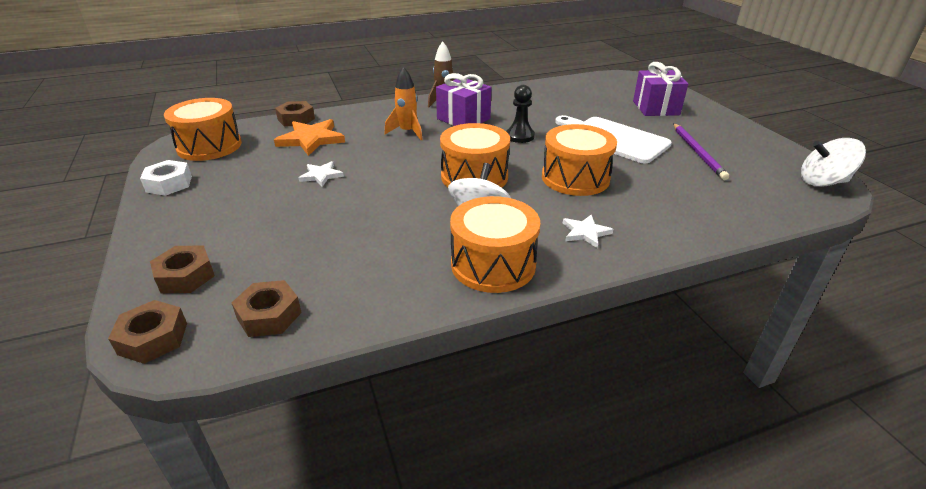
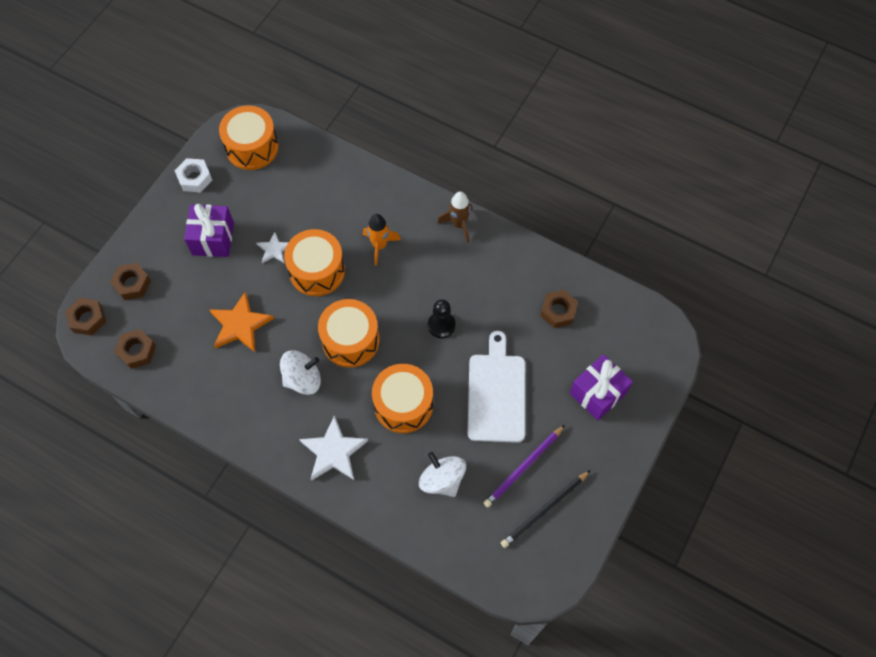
camera: 50 degrees right, 30 degrees up
(296, 119) = (334, 156): brown nut -> brown nut (558, 311)
(311, 139) = (314, 196): orange star -> orange star (240, 324)
(463, 119) = (437, 264): purple gift -> purple gift (213, 239)
(493, 264) = (259, 422): orange drum -> orange drum (317, 271)
(585, 232) = (333, 451): white star -> white star, size x1.75
(749, 159) = (544, 510): none -> black pencil
(822, 182) = (543, 576): white spinning top -> white spinning top (442, 479)

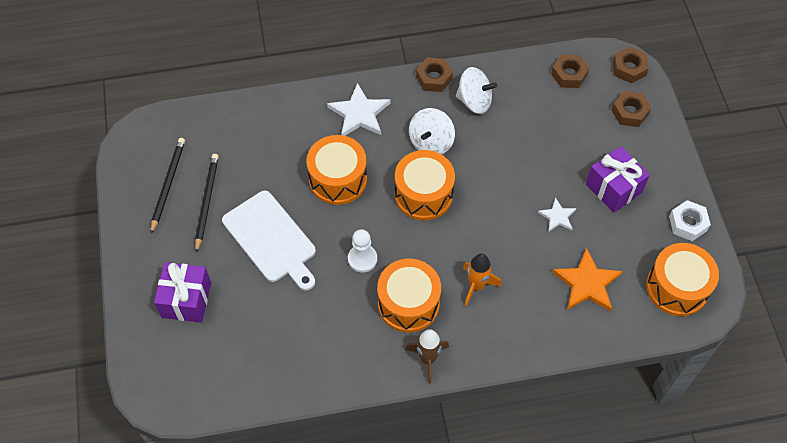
camera: 140 degrees right, 5 degrees down
(240, 324) = (518, 144): orange star -> orange star (587, 283)
(317, 271) = (505, 226): orange drum -> orange drum (408, 303)
(441, 325) = (362, 259): black pawn -> white pawn
(442, 479) = (262, 151): white spinning top -> white spinning top (474, 101)
(523, 467) = (207, 202): purple pencil -> black pencil
(558, 311) = (272, 345): brown nut -> brown nut (434, 78)

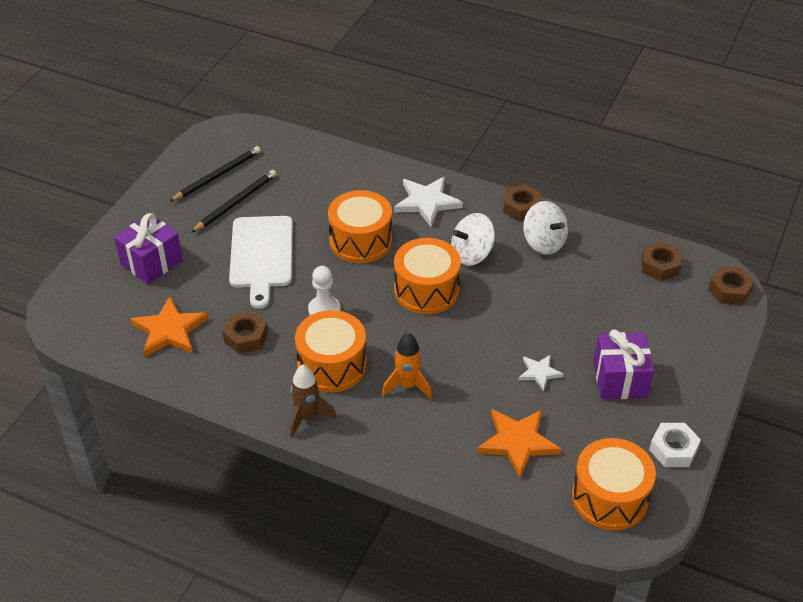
camera: 35 degrees right, 15 degrees down
(257, 353) = (169, 330): none -> orange star
(629, 112) = (696, 326): brown nut -> brown nut (246, 337)

